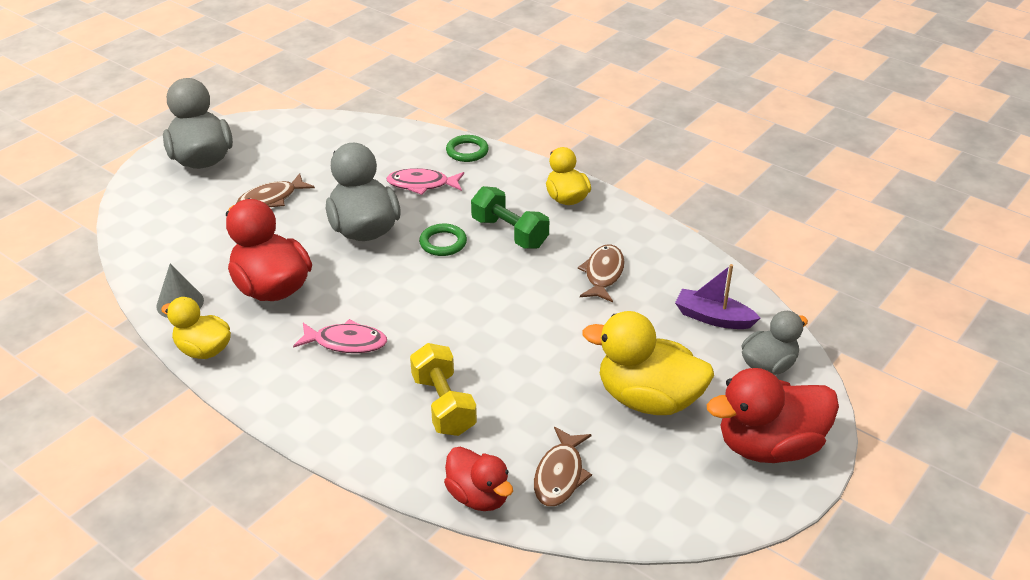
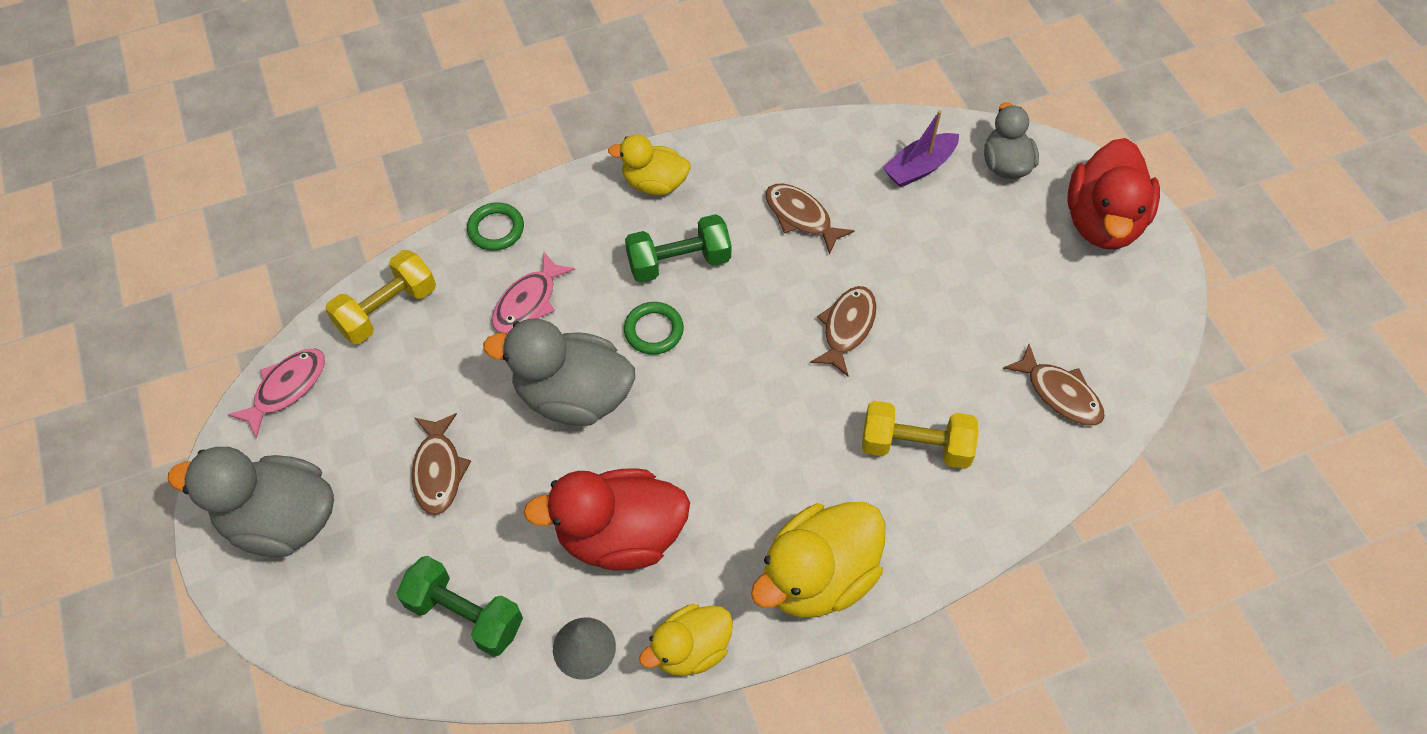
camera: 60 degrees left, 20 degrees up
(177, 247) = (465, 615): none -> green dumbbell
(346, 342) = (766, 496): pink fish -> pink fish (286, 388)
(372, 137) = (387, 309): none -> yellow dumbbell
(478, 496) = (1054, 472): red duck -> none
(523, 332) = (847, 328): none -> brown fish
(648, 399) = (999, 276): yellow duck -> yellow duck (817, 577)

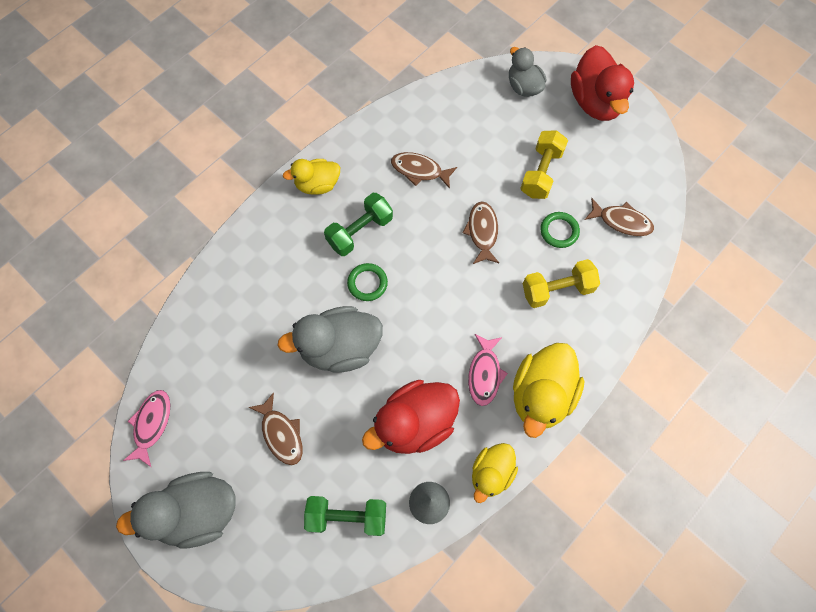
camera: 25 degrees left, 10 degrees up
(387, 309) = (189, 342): yellow dumbbell -> yellow dumbbell (541, 173)
(496, 229) = (231, 257): green ring -> green ring (559, 231)
(528, 302) = (279, 298): pink fish -> pink fish (484, 374)
(919, 167) = (474, 109): purple boat -> none

